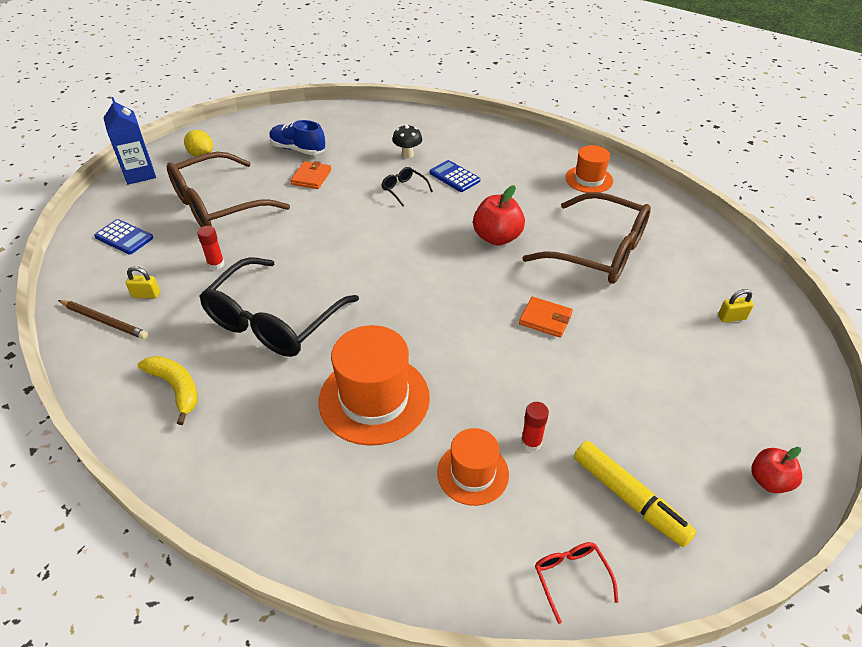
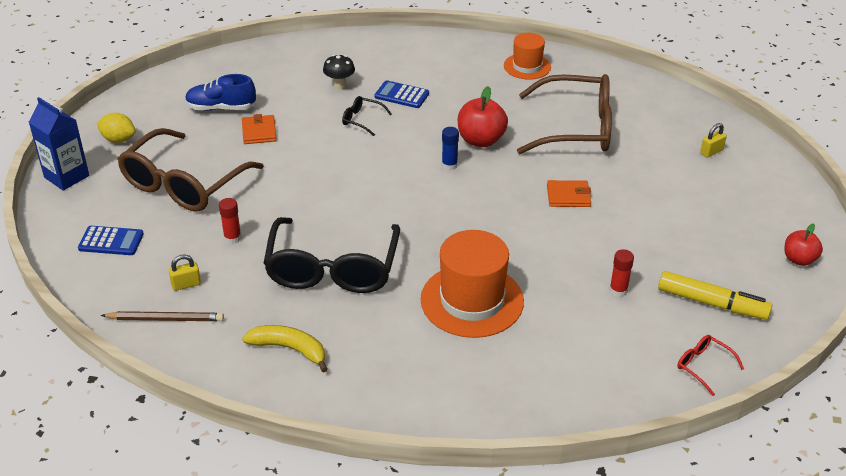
camera: 25 degrees left, 5 degrees down
(451, 253) = (449, 165): none -> blue glue stick
(473, 473) = (589, 326): orange hat -> none

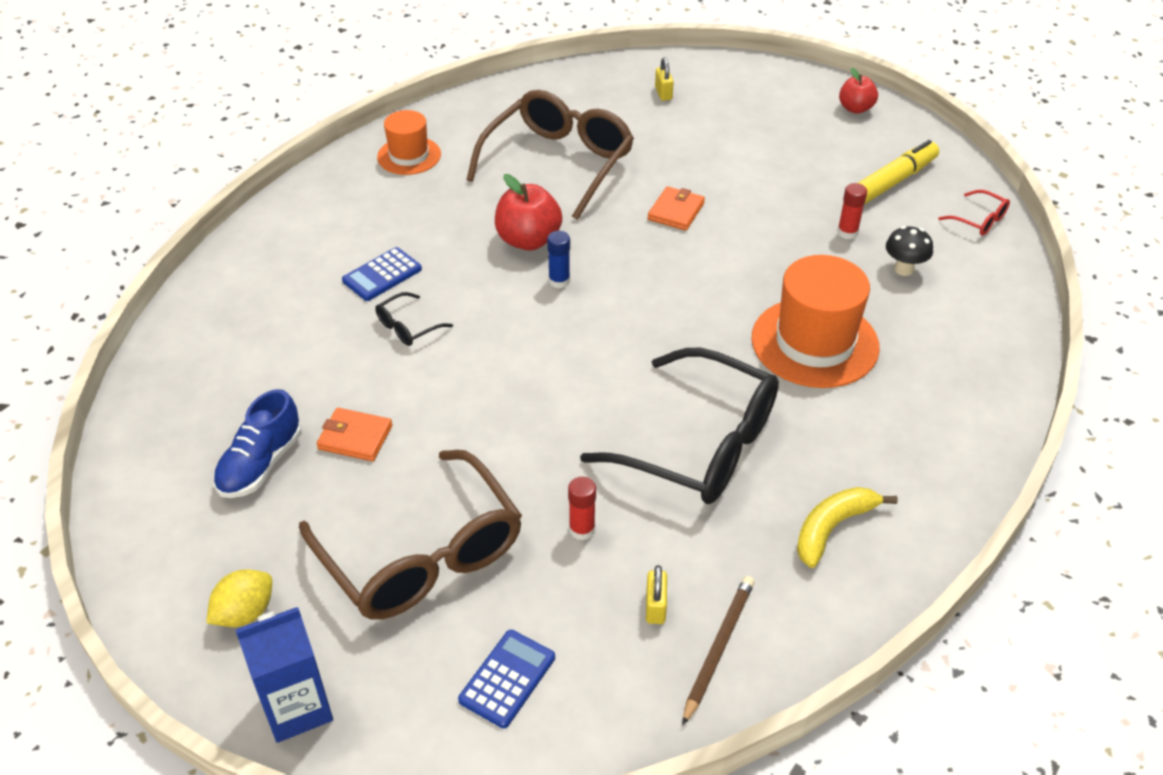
camera: 65 degrees left, 5 degrees up
(339, 85) = (310, 325): black mushroom -> black mushroom (904, 269)
(704, 367) = (978, 220): red glasses -> red glasses turned 120 degrees counterclockwise

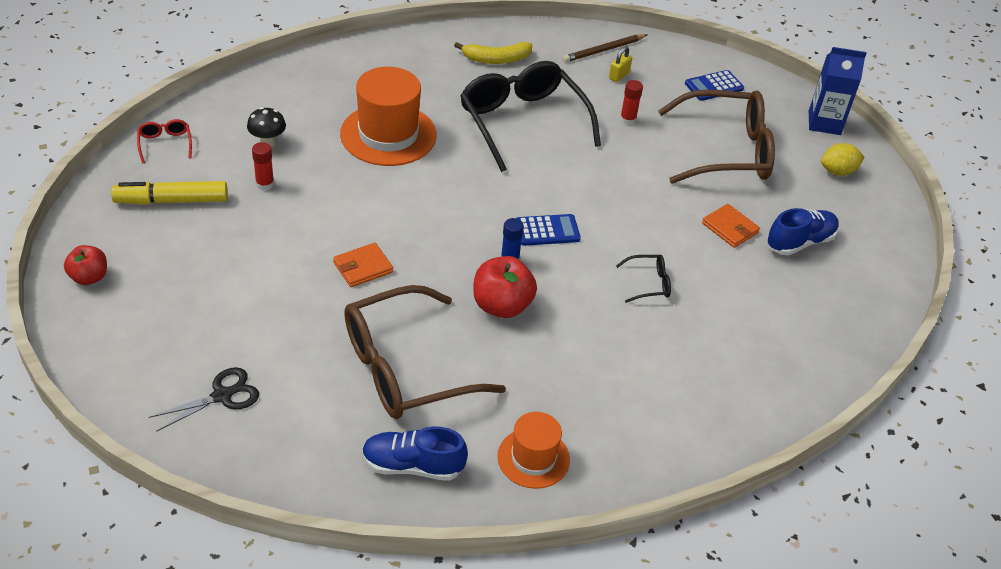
camera: 150 degrees left, 0 degrees up
(382, 275) = (641, 337): blue calculator -> blue calculator (547, 231)
(421, 554) = (725, 151): brown glasses -> brown glasses turned 90 degrees clockwise
(491, 116) = (412, 466): none -> blue shoe
(663, 93) = (222, 396): yellow padlock -> black scissors

